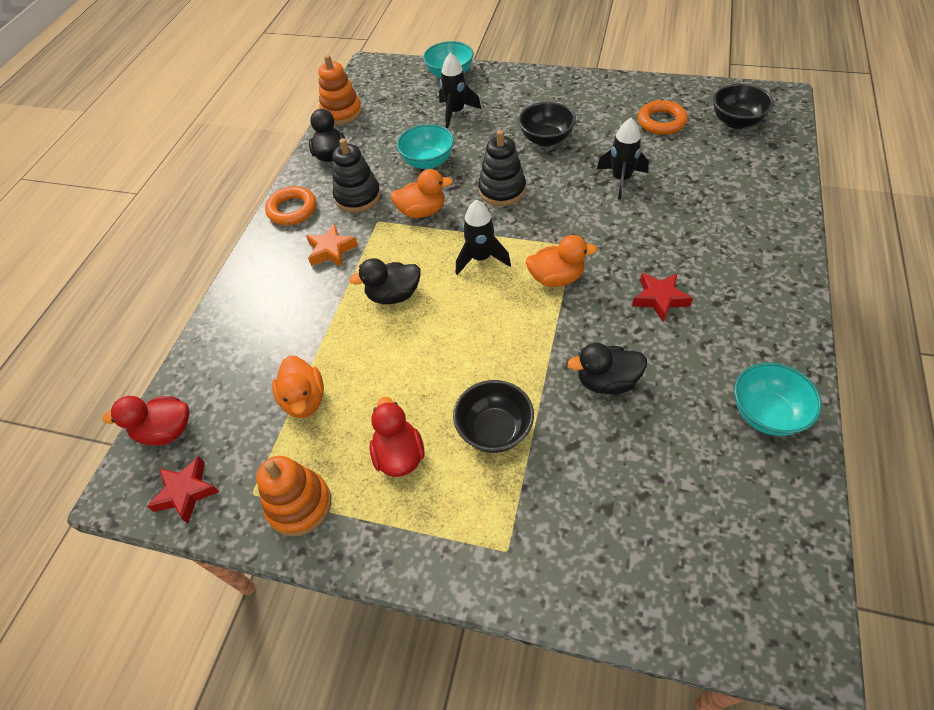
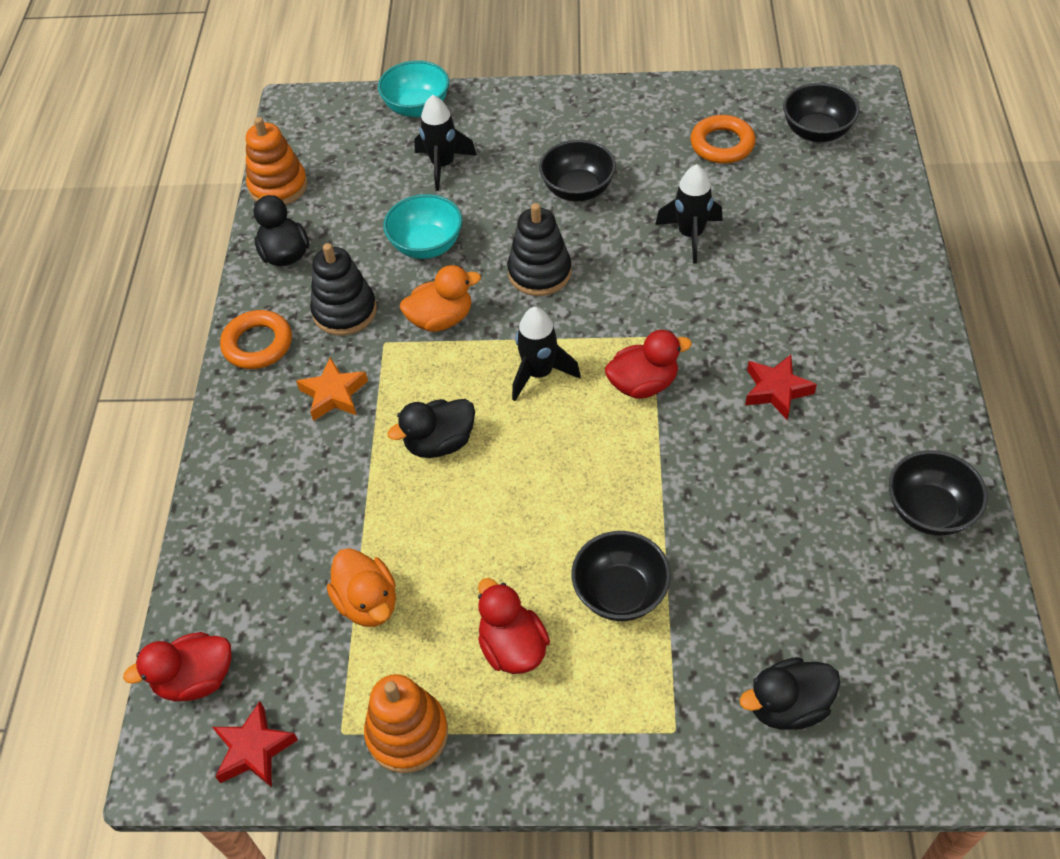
camera: 15 degrees left, 0 degrees up
(556, 278) = (643, 384): orange duck -> red duck
(607, 381) = (738, 507): black duck -> black duck (787, 706)
(766, 413) = (928, 511): turquoise bowl -> black bowl

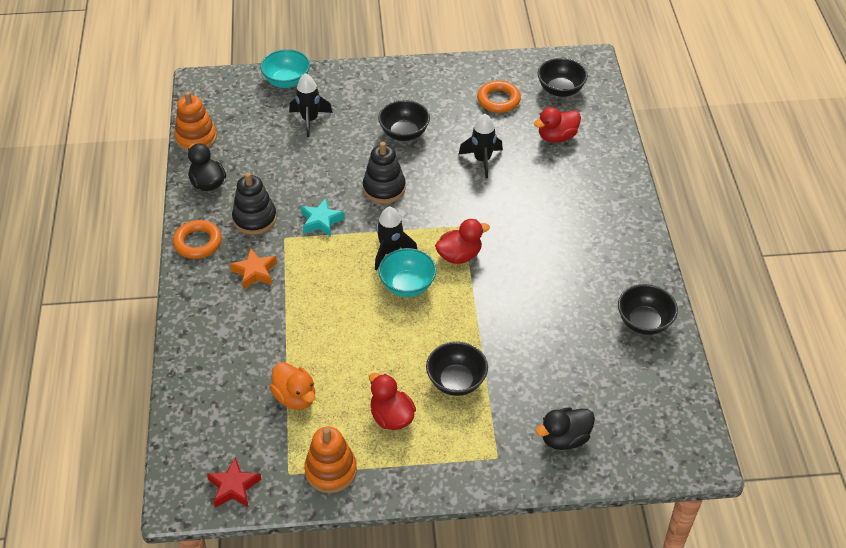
camera: 10 degrees left, 5 degrees down
(196, 679) = (189, 449): red duck -> red duck (557, 137)
(426, 245) = (305, 173): turquoise bowl -> turquoise bowl (407, 285)
(439, 443) = (330, 298): black duck -> none
(441, 319) = (321, 221): orange duck -> turquoise star
(776, 390) = (545, 255): red star -> none

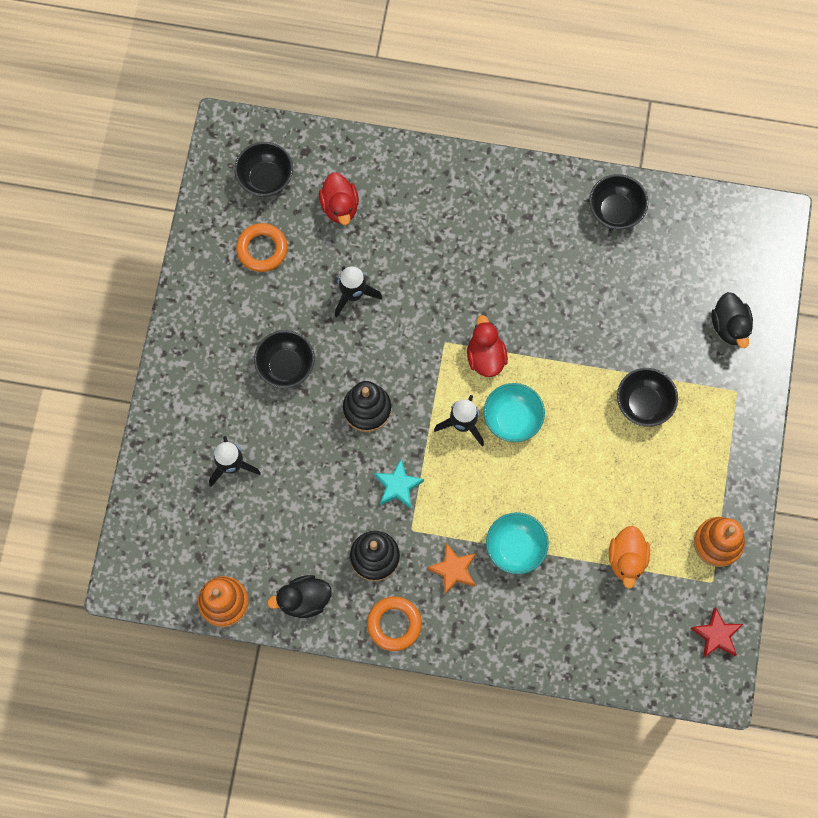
camera: 75 degrees left, 25 degrees up
(287, 81) = (154, 479): turquoise bowl -> turquoise bowl (515, 547)
(295, 397) = (627, 559): orange duck -> orange duck turned 120 degrees clockwise
(391, 417) = (671, 473): red duck -> none

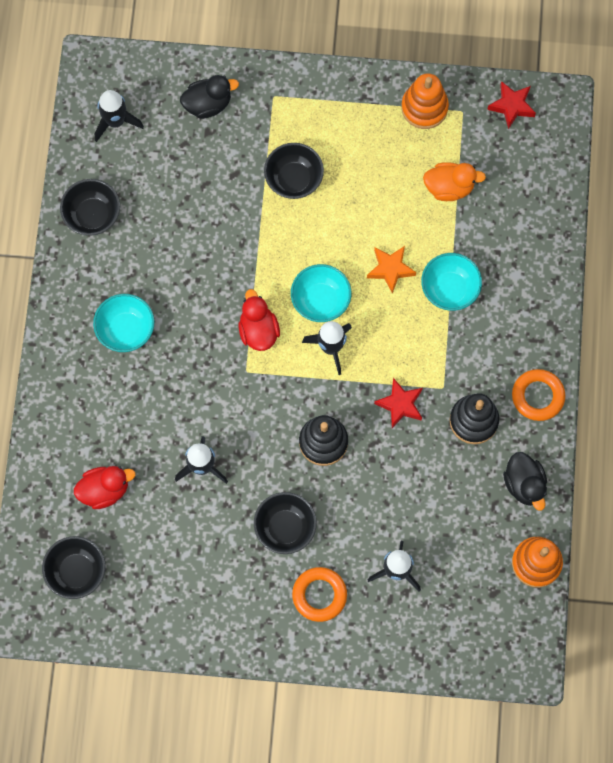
camera: 95 degrees left, 0 degrees up
(262, 249) = (158, 566): orange ring -> orange ring (319, 595)
(398, 486) = (400, 404): turquoise star -> red star
(453, 570) = (478, 345): orange star -> orange star (390, 269)
(485, 357) = (258, 330): red duck -> red duck turned 90 degrees clockwise
(496, 234) = (126, 330): none -> turquoise bowl
(714, 237) = (115, 122): none -> black rocket

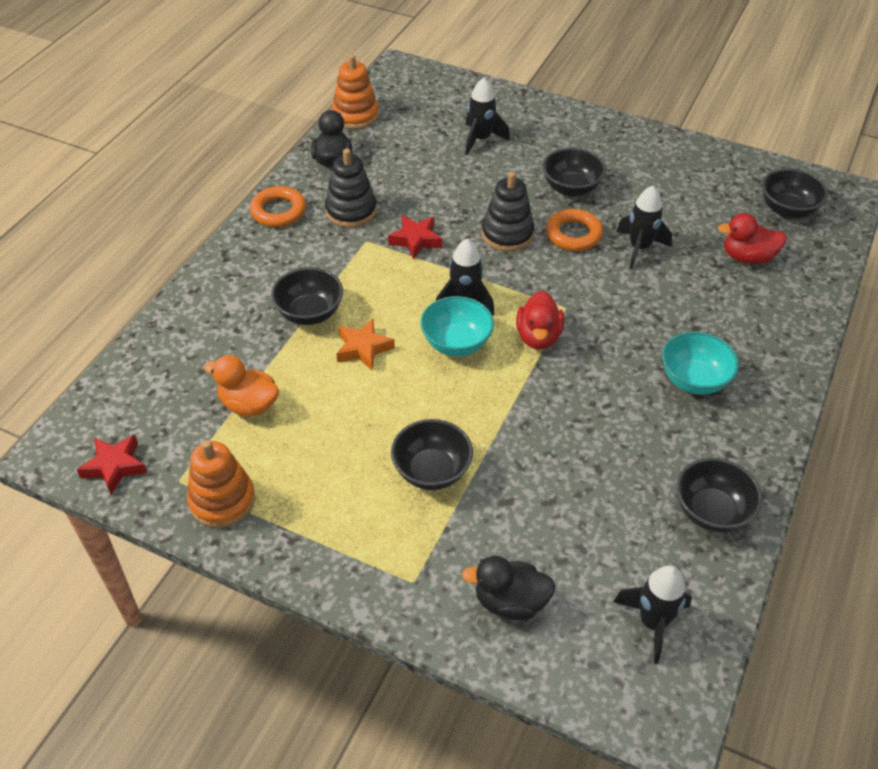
camera: 160 degrees left, 25 degrees down
(319, 595) = (557, 142): orange ring -> orange ring (573, 234)
(449, 289) = (309, 313): turquoise bowl -> black bowl

